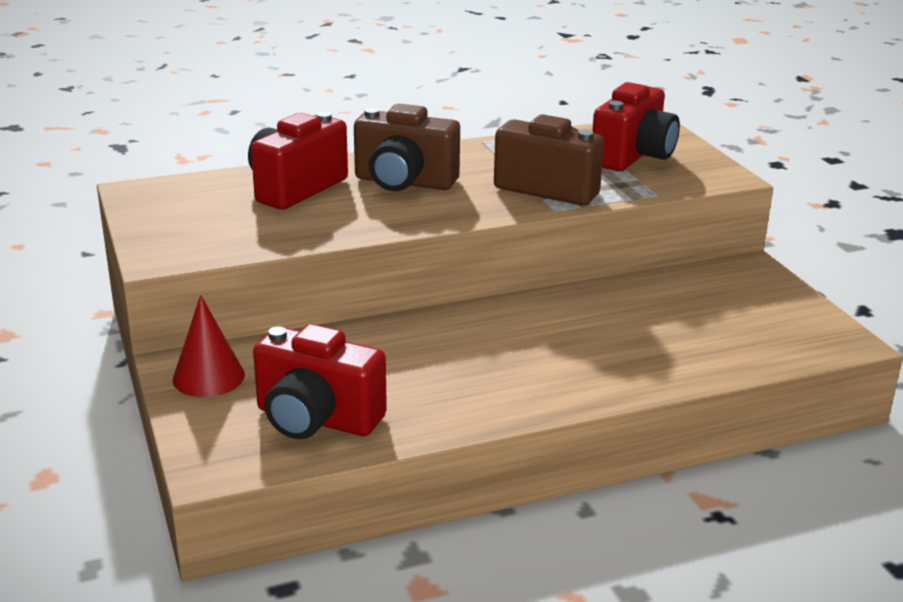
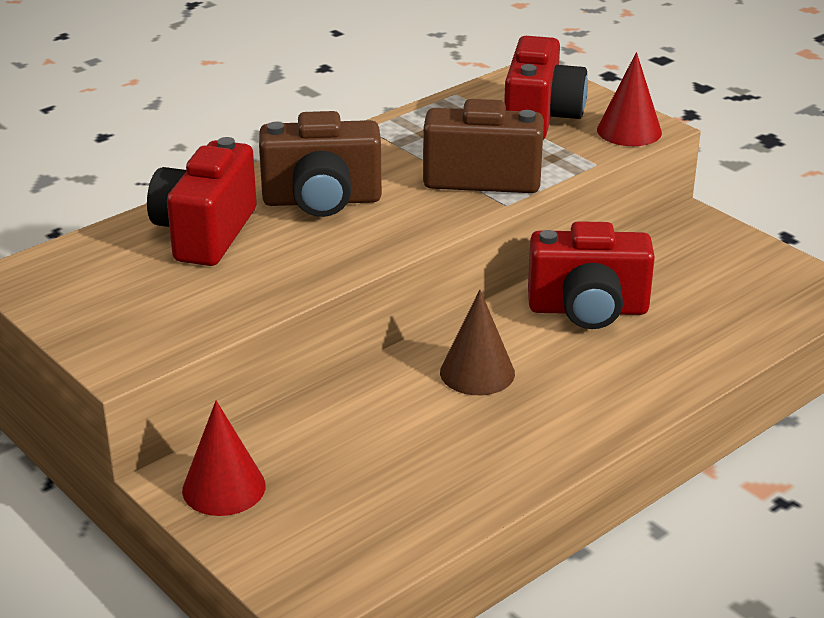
camera: 20 degrees left, 5 degrees up
(316, 419) = (378, 509): red camera -> red camera (588, 310)
(474, 340) = (477, 372): none -> brown cone
(705, 176) = (629, 131): none -> red cone

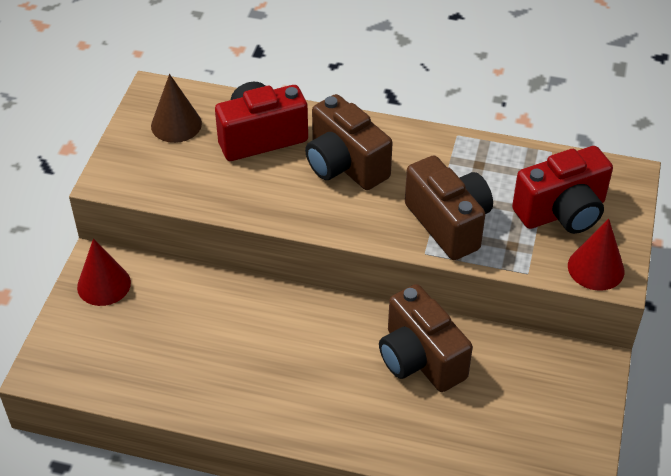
camera: 55 degrees right, 15 degrees up
(477, 372) = (300, 337): brown cone -> brown cone (176, 124)
(588, 310) = (420, 359): red camera -> brown camera

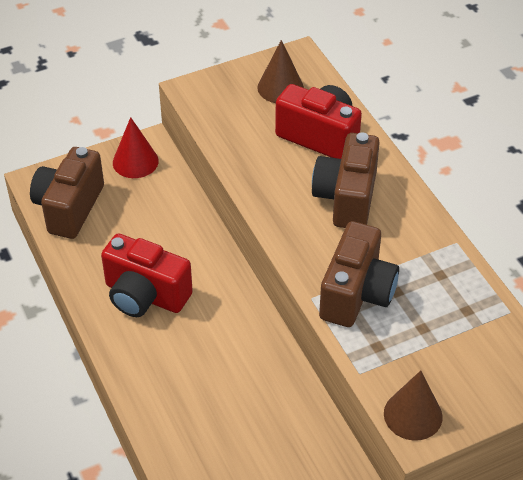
camera: 50 degrees right, 0 degrees up
(420, 359) = (247, 374): brown camera -> brown camera (69, 208)
(562, 212) = (449, 357): red camera -> red camera (145, 295)
(596, 268) = (413, 415): red cone -> brown cone

